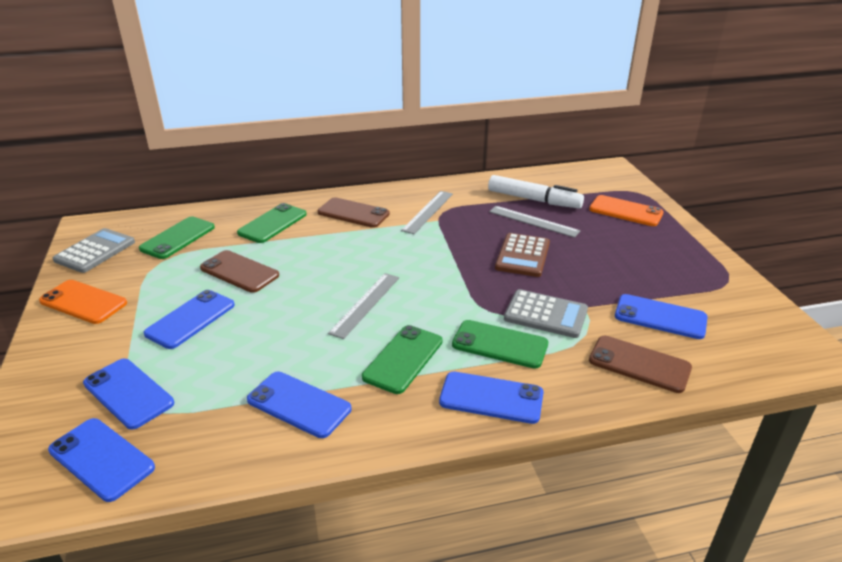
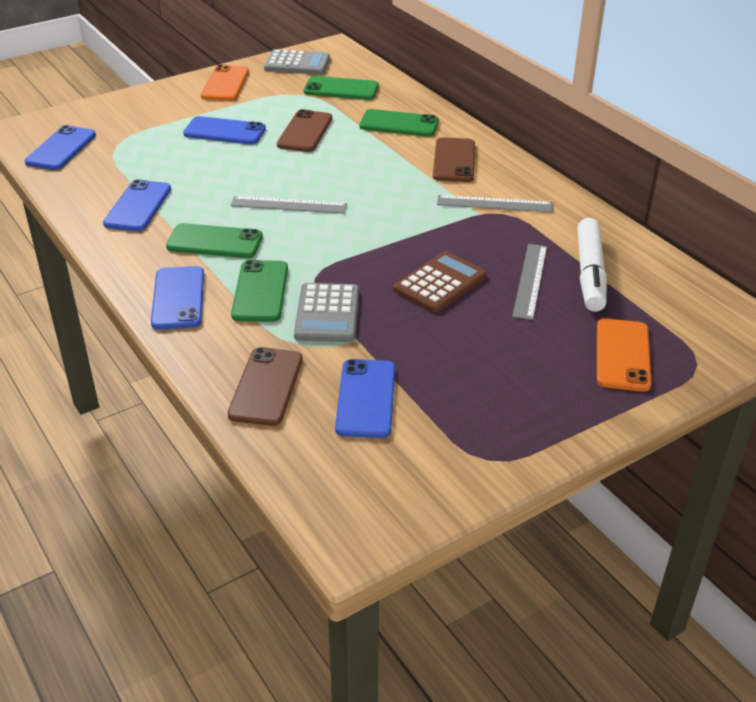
camera: 70 degrees right, 5 degrees up
(128, 393) = (127, 136): blue phone -> none
(522, 256) = (440, 283): brown calculator -> brown calculator turned 135 degrees clockwise

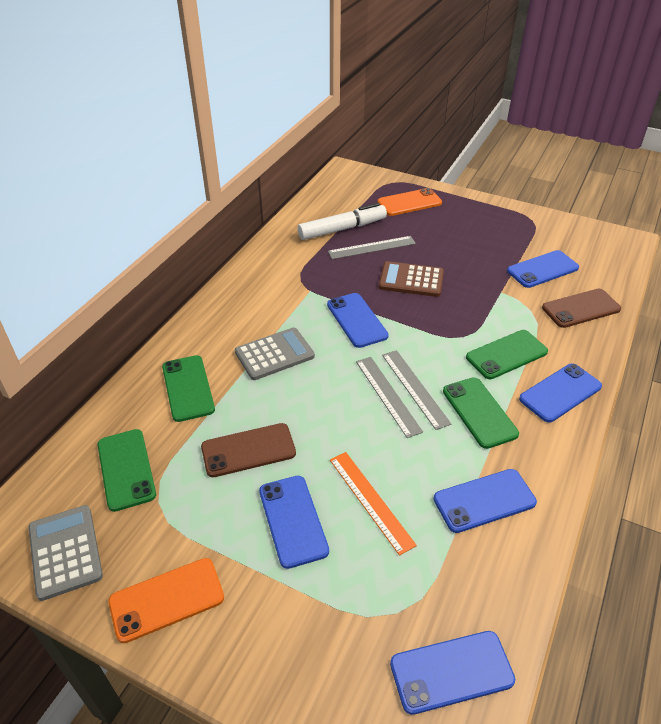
camera: 120 degrees left, 5 degrees up
(201, 162) = (370, 501): none -> orange ruler
(327, 314) = (493, 313): grey calculator -> grey calculator (274, 354)
(405, 224) = (356, 320): none -> blue phone
(454, 160) = (237, 329): brown phone -> none
(494, 204) = (290, 288): grey ruler -> grey ruler (415, 388)

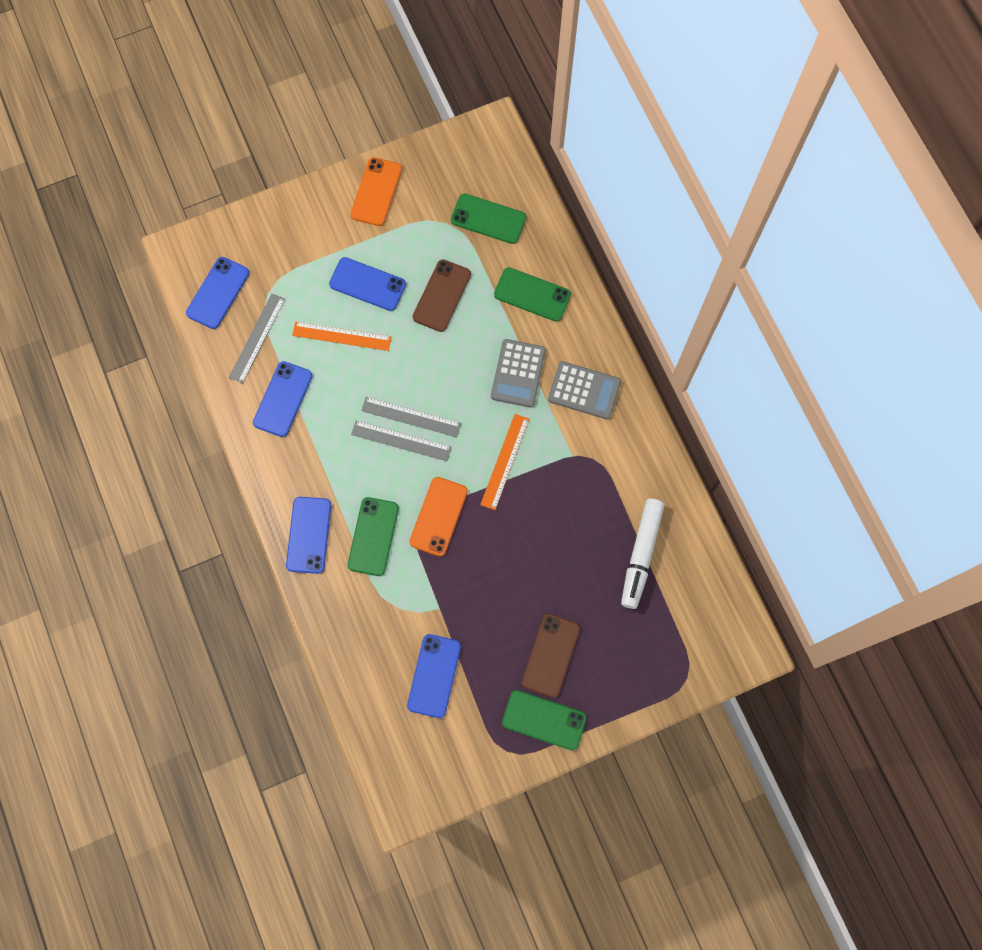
camera: 130 degrees right, 30 degrees up
(65, 552) = (452, 159): grey calculator -> grey calculator (584, 390)
(356, 320) = (505, 461): blue phone -> orange ruler
(372, 247) = (590, 556): grey ruler -> grey ruler (257, 338)
(409, 203) = (634, 659): orange phone -> orange phone (438, 516)
(411, 280) = (516, 548): brown calculator -> none
(479, 412) = (343, 462): green phone -> green phone (544, 720)
(581, 308) = (365, 651): brown phone -> brown phone (550, 655)

